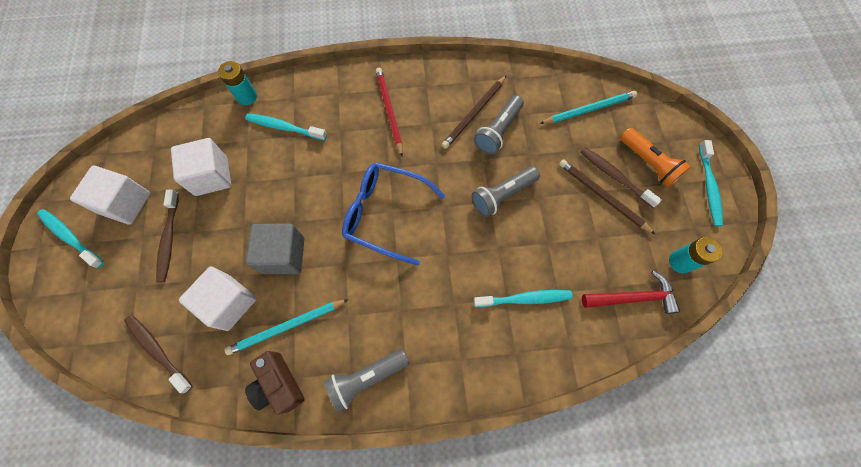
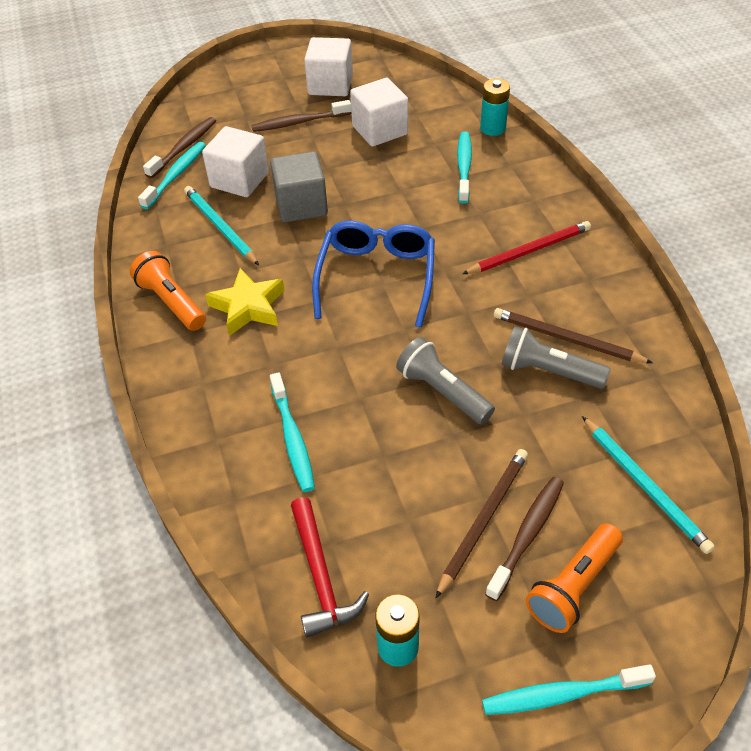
camera: 80 degrees right, 20 degrees down
(71, 237) = (285, 65): turquoise toothbrush -> turquoise toothbrush (176, 175)
(279, 384) = (158, 236): brown camera -> none
(366, 378) = (171, 302): grey flashlight -> orange flashlight
(390, 314) = (248, 307): none -> yellow star

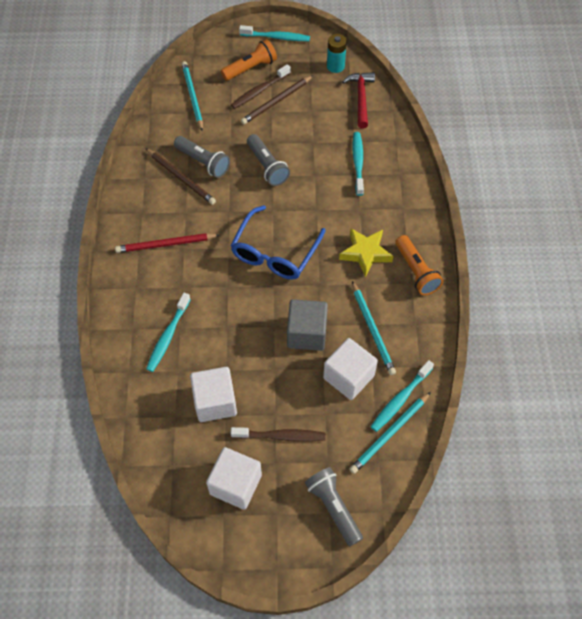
camera: 165 degrees left, 10 degrees up
(183, 148) = (390, 433): brown toothbrush -> turquoise pencil
(231, 91) = (333, 507): none -> grey flashlight
(493, 128) = (122, 374): turquoise battery -> none

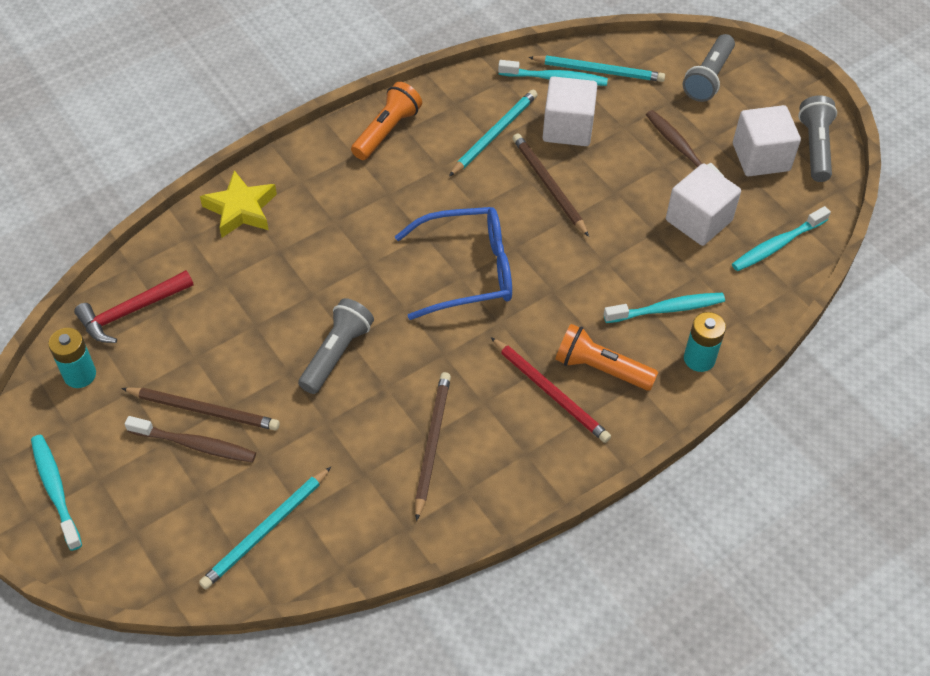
camera: 125 degrees left, 5 degrees down
(123, 329) = (699, 359): none -> turquoise battery
(203, 162) = (384, 434): grey flashlight -> grey flashlight (815, 147)
(250, 68) = (151, 486): orange flashlight -> orange flashlight (600, 368)
(306, 333) = (549, 186): grey cube -> brown pencil
(358, 163) = (258, 258): turquoise toothbrush -> turquoise toothbrush (777, 245)
(365, 253) = (398, 185): yellow star -> yellow star (241, 209)

